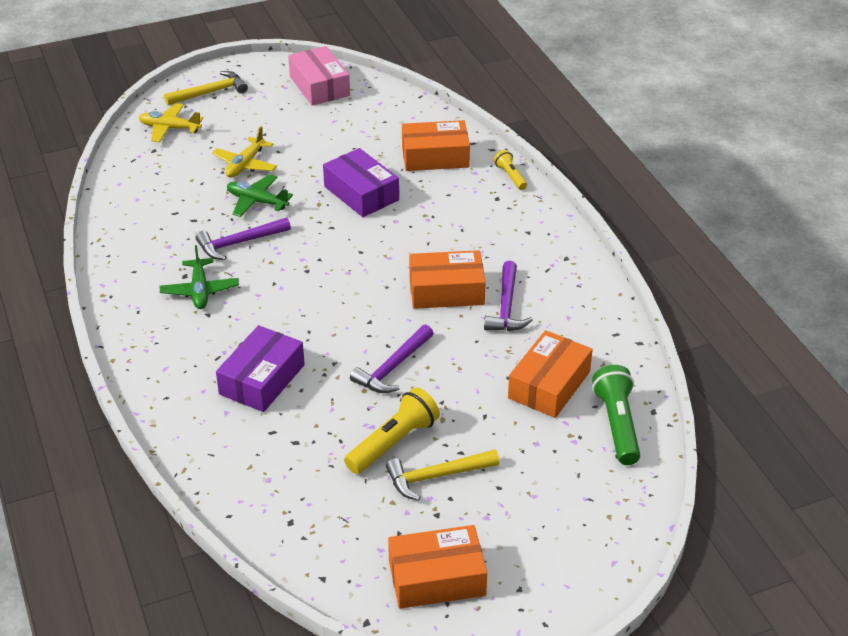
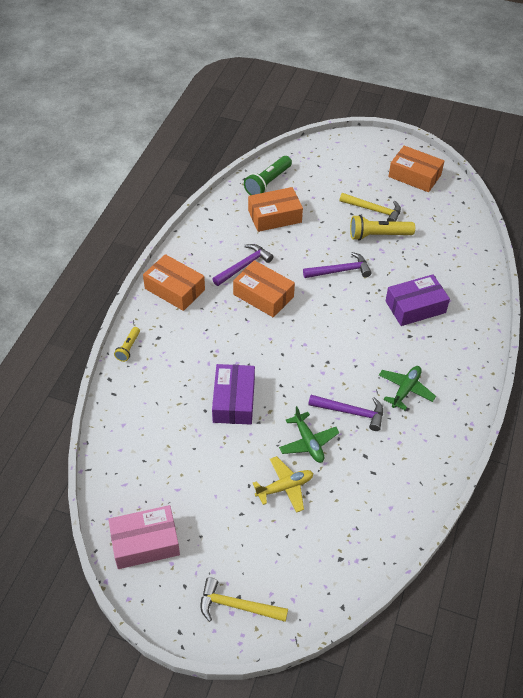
camera: 140 degrees left, 10 degrees up
(170, 128) = (308, 579): yellow plane -> none
(319, 86) = (145, 542): pink box -> pink box turned 60 degrees clockwise
(435, 156) = (151, 399): orange box -> orange box (174, 289)

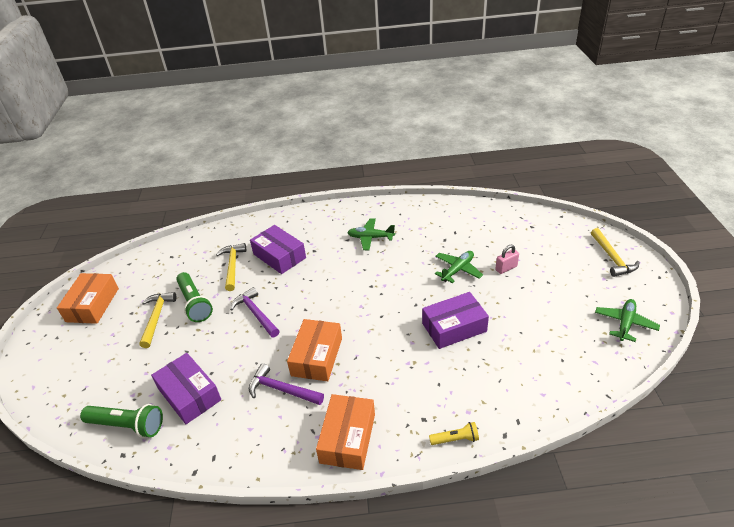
camera: 110 degrees left, 10 degrees down
(145, 542) = (625, 323): pink box -> green plane
(274, 216) = (189, 394): orange box -> purple box
(284, 487) = (506, 268): yellow plane -> pink padlock
(351, 412) = (412, 257): purple hammer -> none
(378, 235) = (195, 303): yellow flashlight -> green flashlight
(418, 269) = (232, 266): none -> yellow hammer

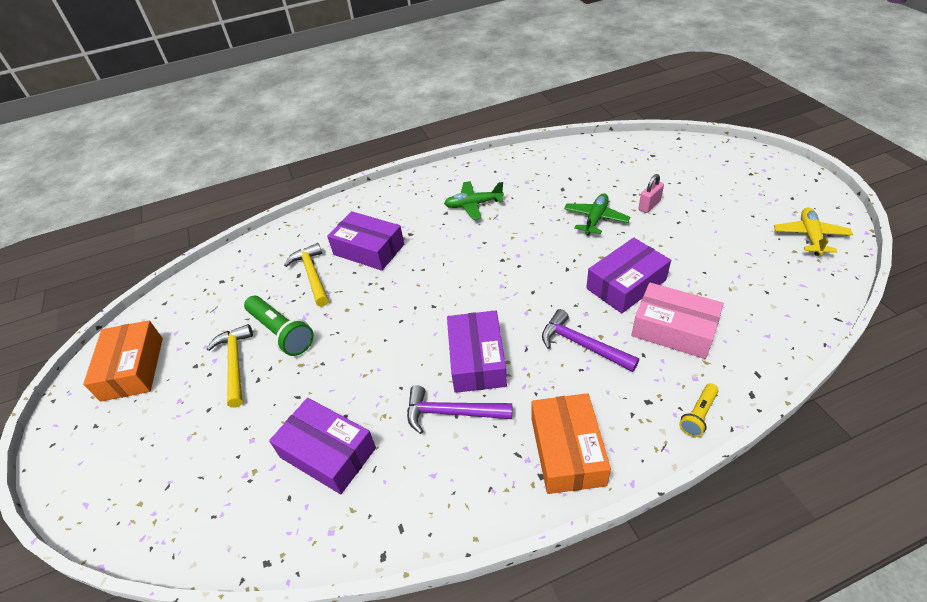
camera: 15 degrees left, 5 degrees up
(127, 425) = (256, 519): green flashlight -> none
(256, 313) = (371, 326): purple hammer -> purple hammer (582, 345)
(317, 356) = (477, 360): orange box -> purple box
(455, 439) = (698, 415): yellow flashlight -> yellow flashlight turned 150 degrees clockwise
(472, 371) = (673, 329): none -> pink box
(612, 258) = (756, 170): yellow hammer -> none
(625, 323) = (810, 236): green plane -> yellow plane

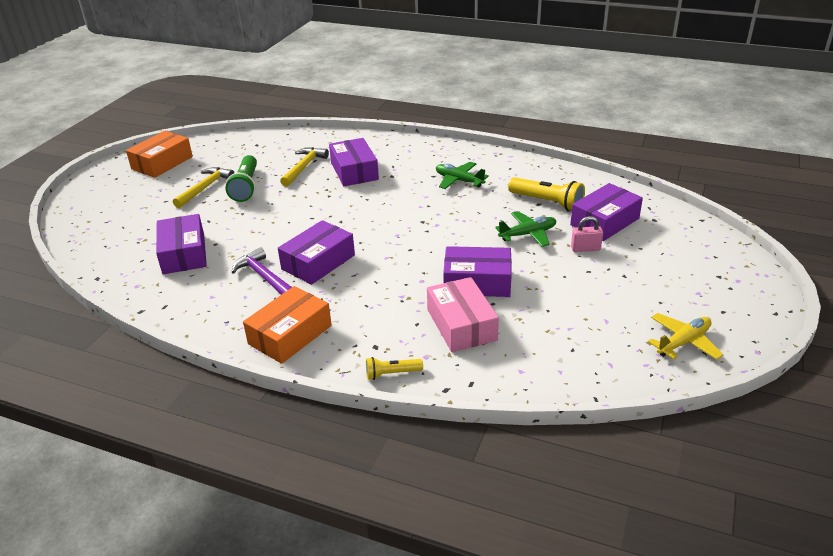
camera: 40 degrees right, 10 degrees down
(567, 184) = (547, 202): none -> yellow flashlight
(582, 345) = (389, 294): purple hammer -> none
(627, 176) = (604, 222): none -> purple box

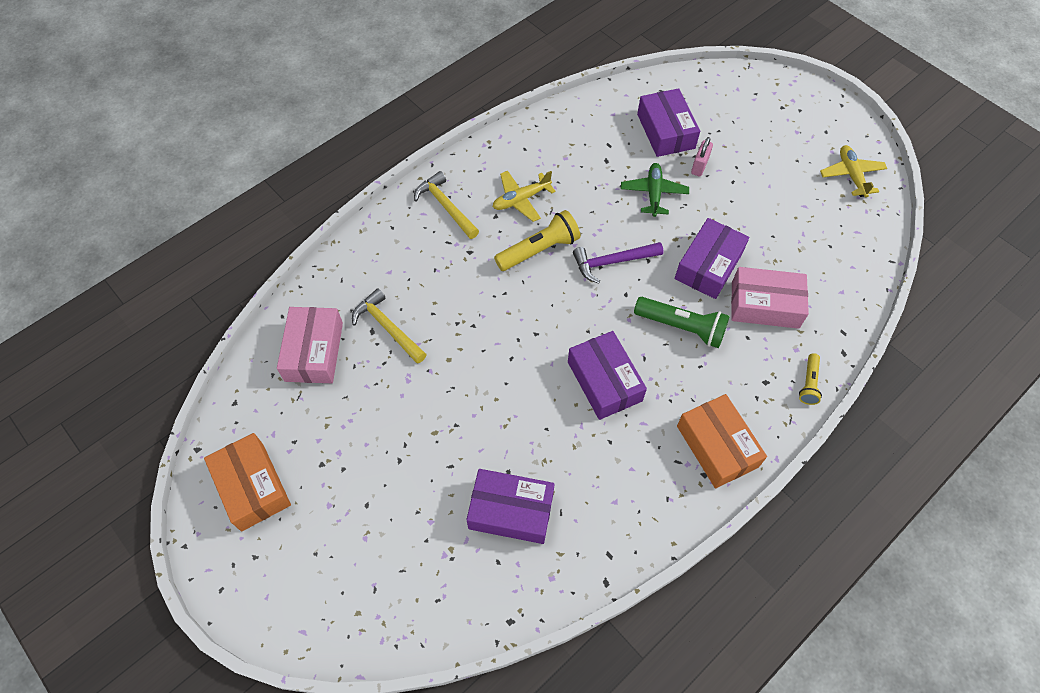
camera: 65 degrees left, 25 degrees up
(205, 188) = (364, 450): yellow hammer -> yellow hammer (445, 206)
(246, 187) = (393, 403): green flashlight -> green flashlight (682, 327)
(264, 277) = (605, 440): purple hammer -> purple hammer (612, 262)
(268, 151) = (314, 351): none -> pink box
(354, 171) = (434, 282): purple box -> none
(459, 180) = (521, 199): green plane -> yellow plane
(547, 202) = (608, 153): yellow flashlight -> yellow flashlight (539, 250)

